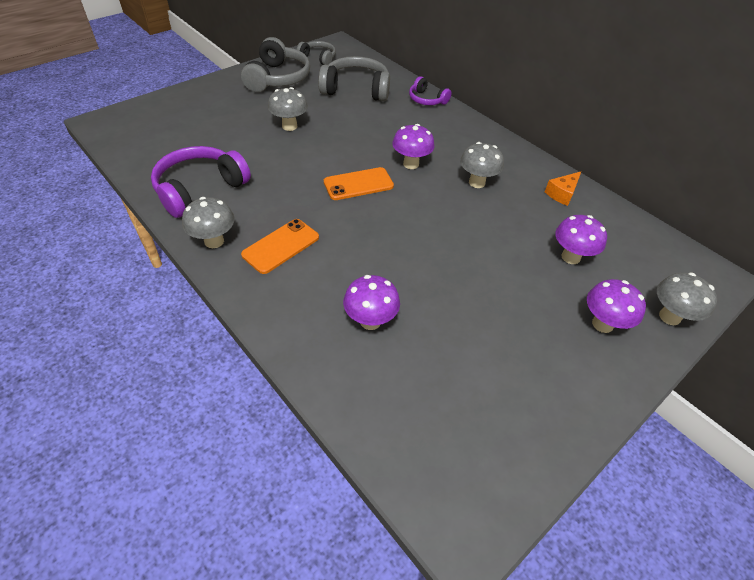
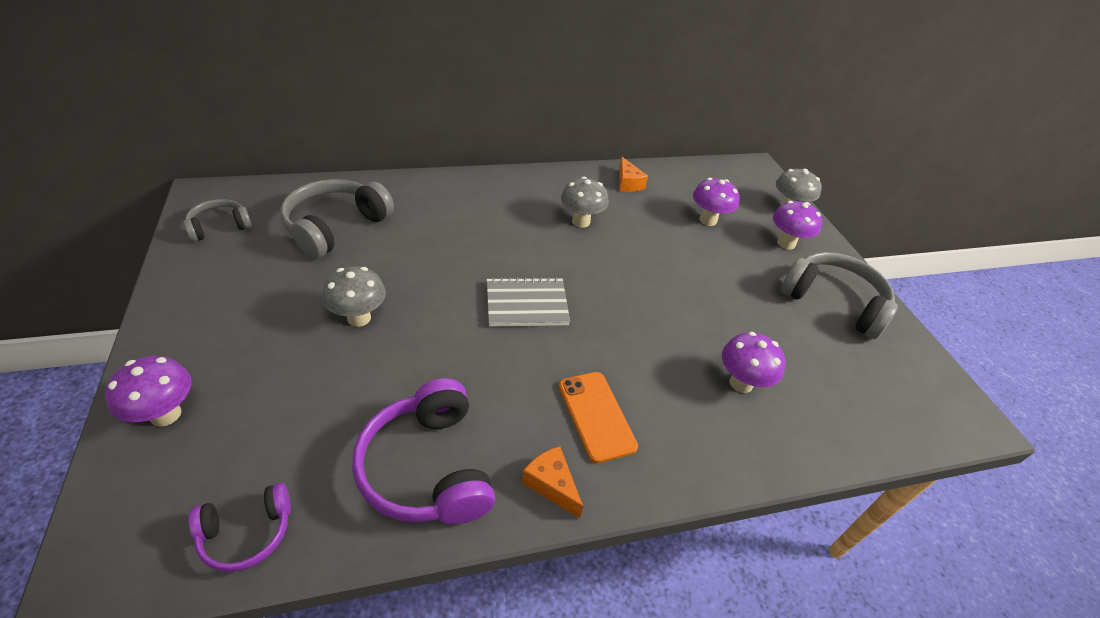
camera: 65 degrees left, 5 degrees down
(214, 241) = (551, 485): grey mushroom -> orange cheese
(277, 78) = (224, 285): grey headphones -> grey headphones (833, 302)
(358, 184) = (526, 304): orange phone -> grey notebook
(411, 164) = (520, 250): purple mushroom -> purple mushroom (165, 414)
(427, 100) = (413, 186): purple headphones -> purple headphones (247, 533)

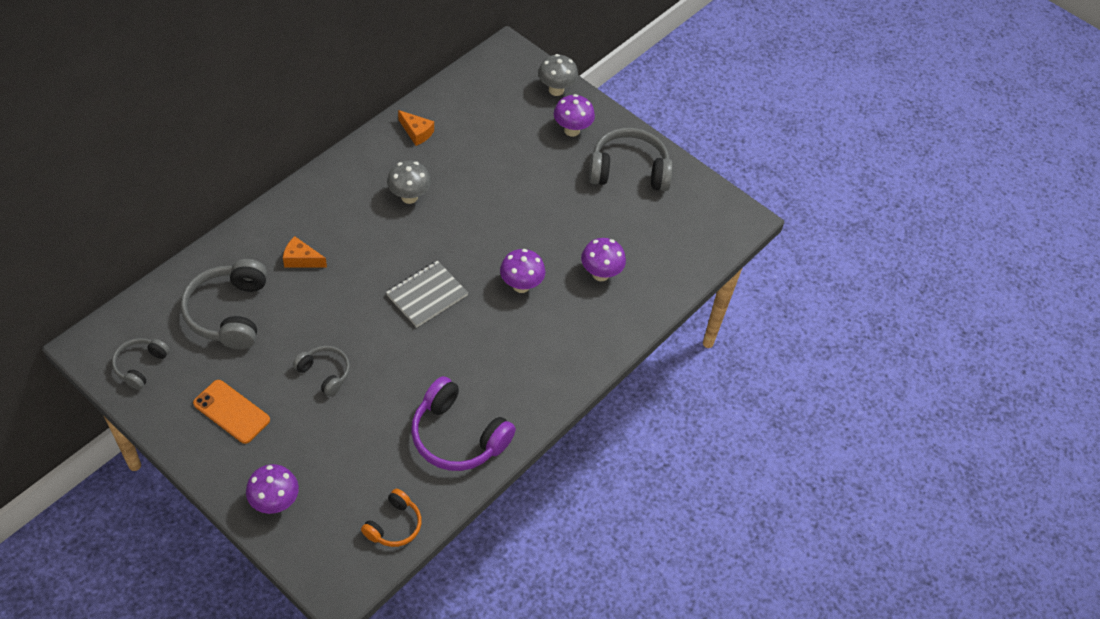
camera: 35 degrees left, 10 degrees up
(247, 533) = (394, 525): purple headphones -> orange headphones
(359, 318) = (324, 373): grey mushroom -> grey headphones
(551, 485) = (532, 404): orange cheese -> orange cheese (301, 259)
(596, 416) = (529, 348): orange phone -> orange phone (231, 412)
(708, 220) = (503, 139): purple mushroom -> purple mushroom (521, 285)

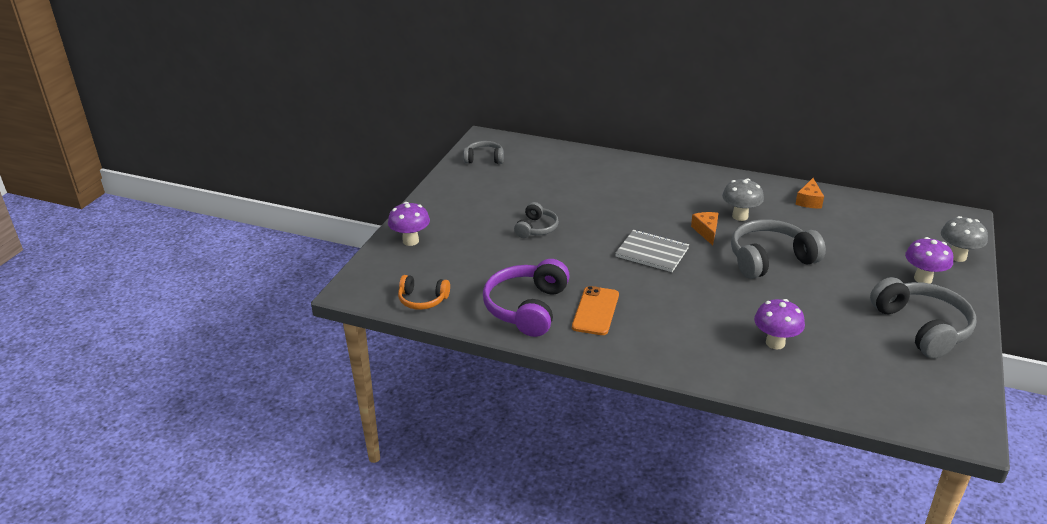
camera: 75 degrees right, 20 degrees down
(229, 313) = (554, 176): grey headphones -> grey headphones (770, 259)
(231, 412) = (473, 201): orange phone -> orange phone (595, 311)
(301, 259) = (628, 189): orange cheese -> orange cheese (706, 231)
(521, 285) = (712, 298): purple mushroom -> none

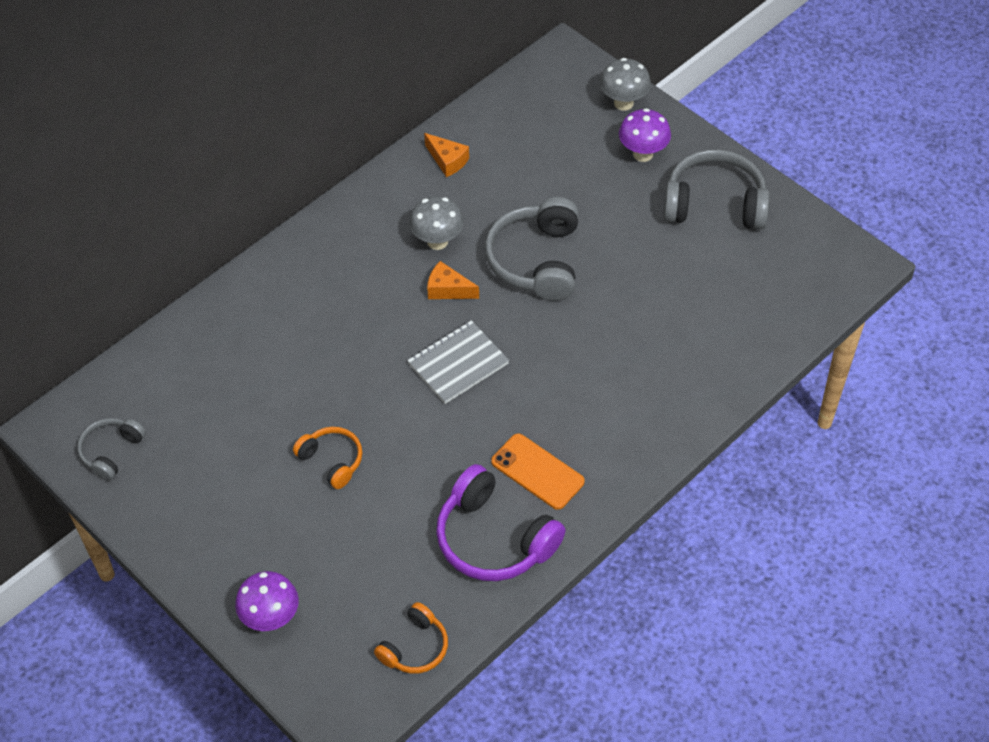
camera: 65 degrees left, 20 degrees up
(536, 228) = (332, 461): grey headphones -> orange headphones
(775, 343) = (676, 336): purple mushroom -> none

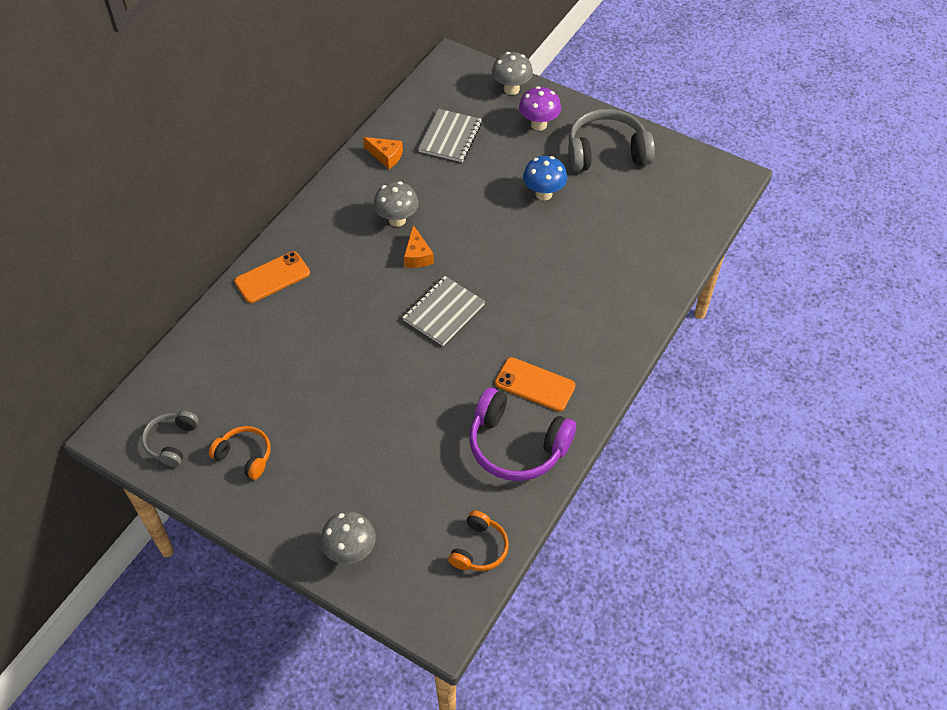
camera: 15 degrees left, 0 degrees up
(271, 618) = (350, 551): purple mushroom -> grey mushroom
(274, 283) = (272, 277): none -> orange phone
(332, 461) = (363, 410): orange headphones -> orange headphones (245, 456)
(448, 289) = (417, 256): orange cheese -> orange cheese turned 105 degrees counterclockwise
(531, 151) = (450, 137): none -> grey notebook
(536, 260) = (481, 220): grey headphones -> none
(621, 242) = (543, 194): none -> blue mushroom

